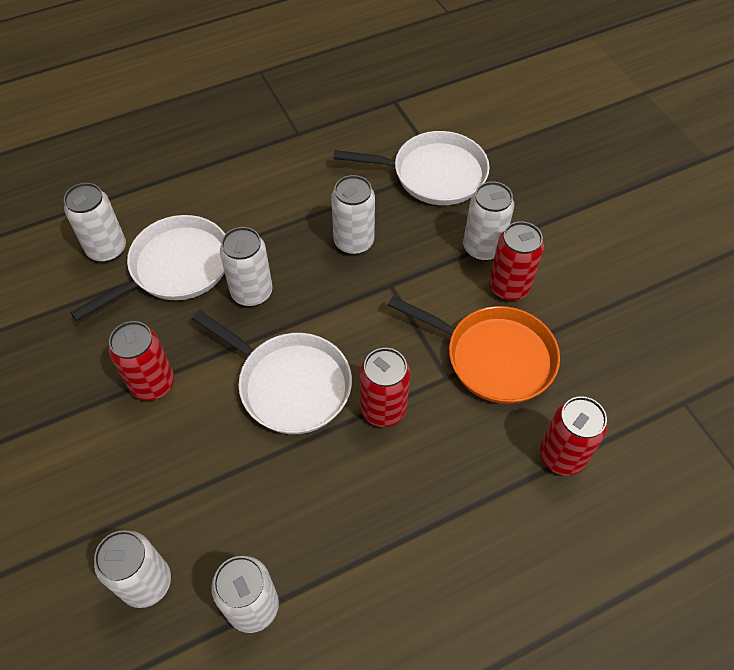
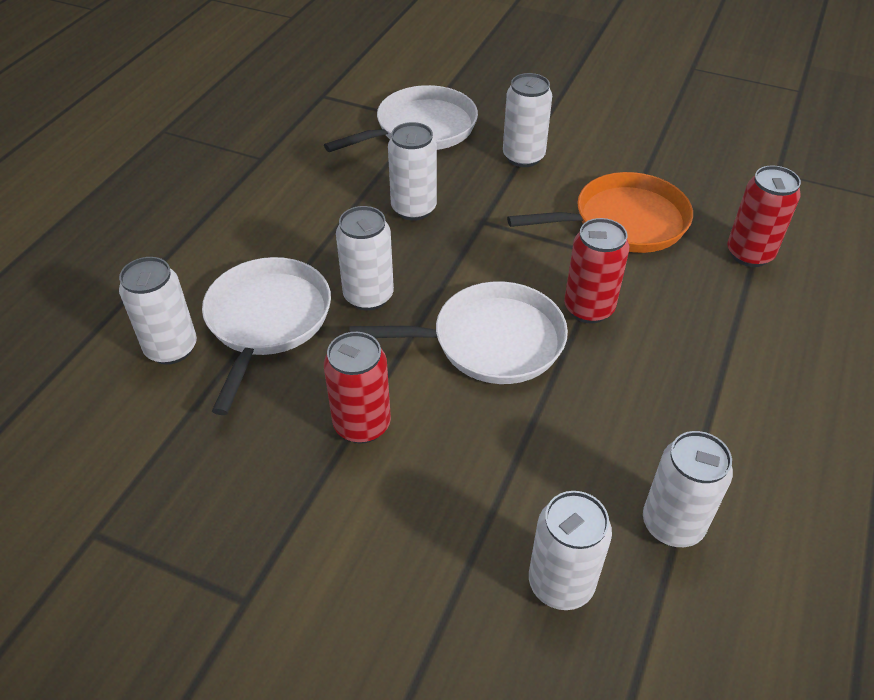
camera: 40 degrees left, 10 degrees down
(508, 287) = (575, 171): red can -> none

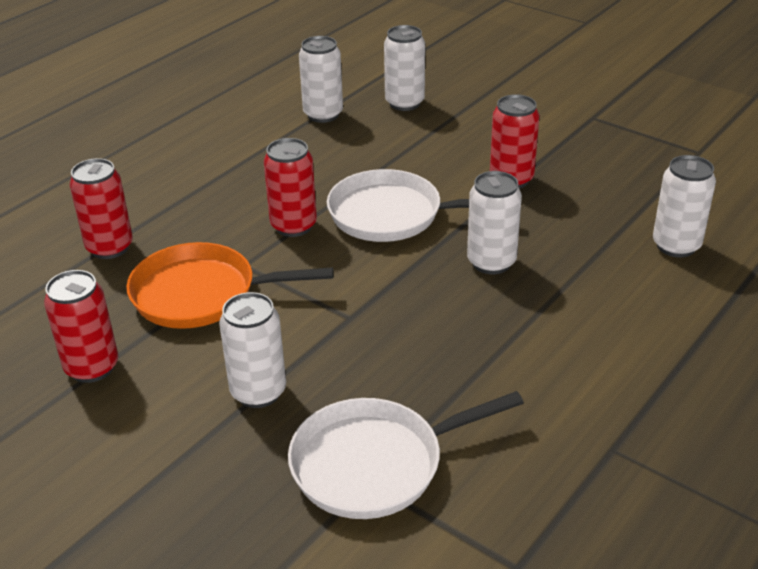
camera: 165 degrees left, 10 degrees down
(267, 321) = (590, 255): white pan -> none
(413, 209) = (422, 343): white can -> none
(658, 155) = (92, 367): none -> red can

